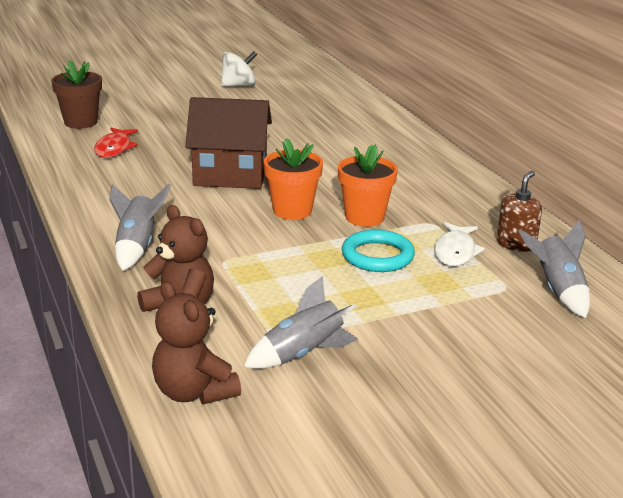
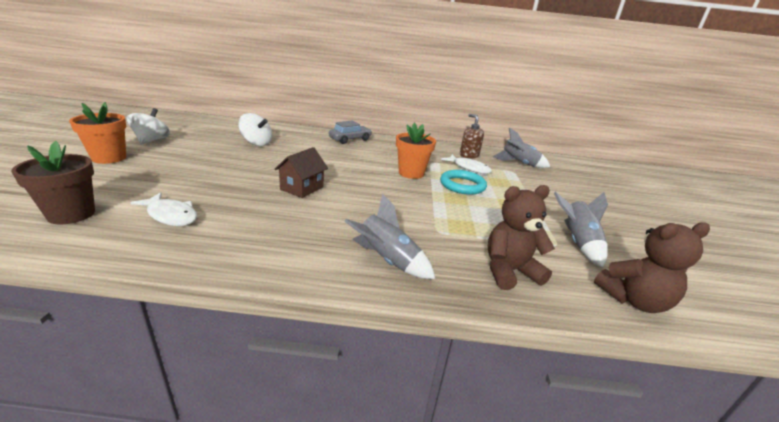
camera: 65 degrees left, 0 degrees up
(114, 148) = (171, 215): red fish -> white fish
(230, 175) = (302, 188): brown house -> brown house, size x0.58
(292, 211) = (382, 187): orange flower pot -> orange flower pot (109, 158)
(311, 121) = (256, 143): none -> white spinning top
(420, 157) = (350, 139): none -> grey car

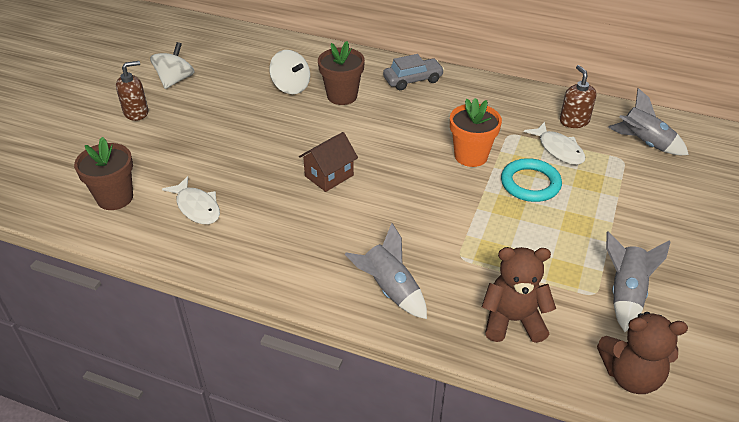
camera: 20 degrees right, 15 degrees up
(109, 158) = (136, 112): orange flower pot -> brown soap dispenser
(299, 147) = (342, 96): none -> brown flower pot

